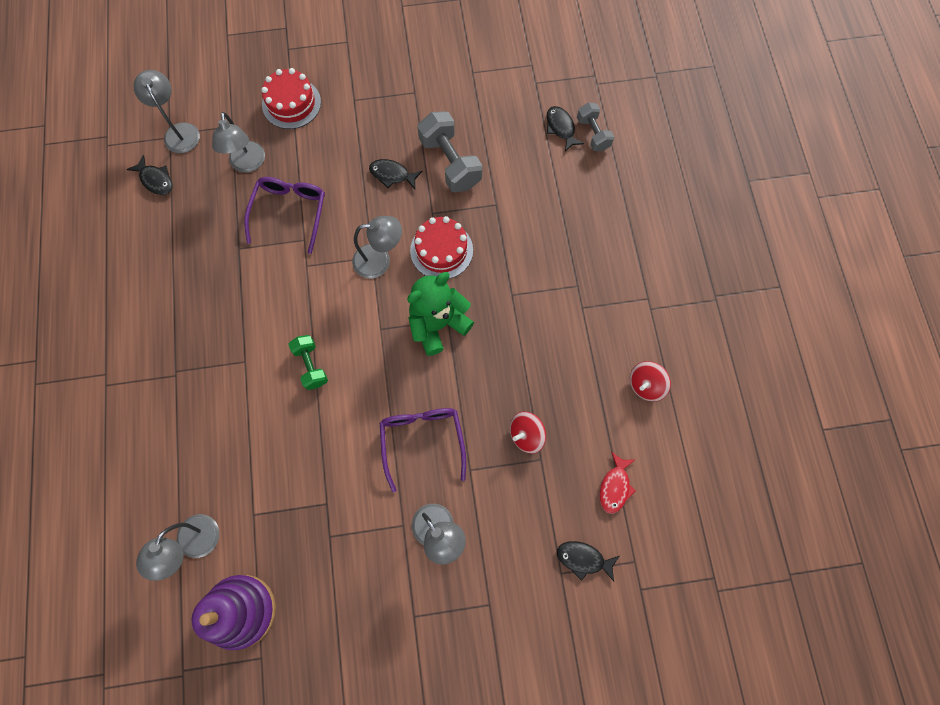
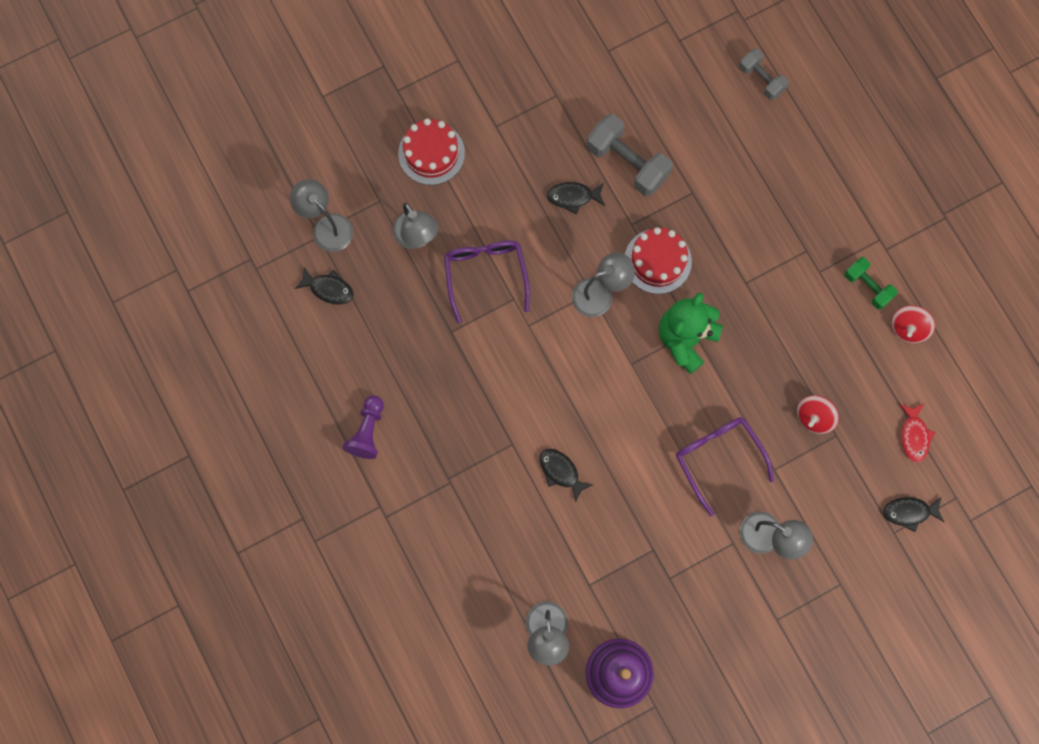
camera: 20 degrees left, 5 degrees up
(127, 306) = (367, 431): none -> purple pawn
(311, 365) = (579, 425): green dumbbell -> green dumbbell (867, 286)
(561, 128) = (726, 84): black fish -> black fish (561, 472)

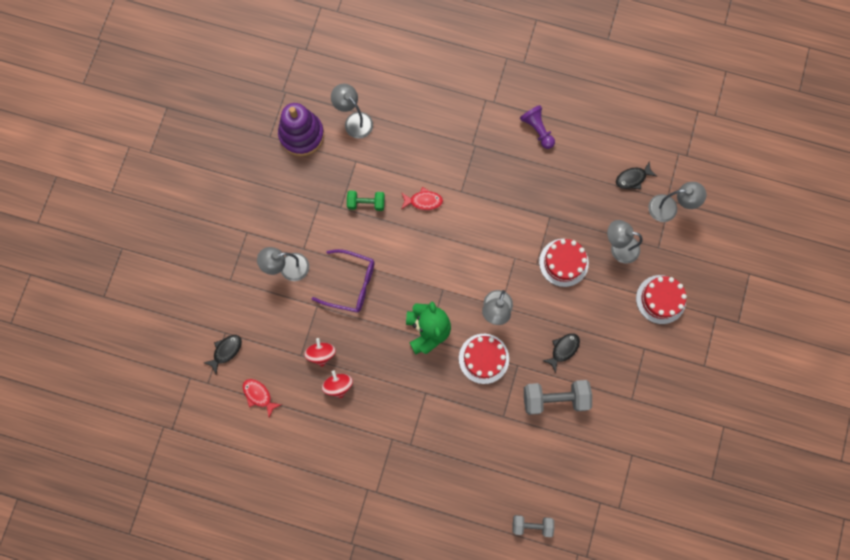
camera: 135 degrees right, 0 degrees up
(485, 275) = (563, 262): purple glasses -> red cake
(561, 472) = (423, 201): black fish -> red fish
(867, 286) = (358, 456): green dumbbell -> green dumbbell (366, 203)
(908, 328) = (314, 454): red spinning top -> red spinning top (338, 385)

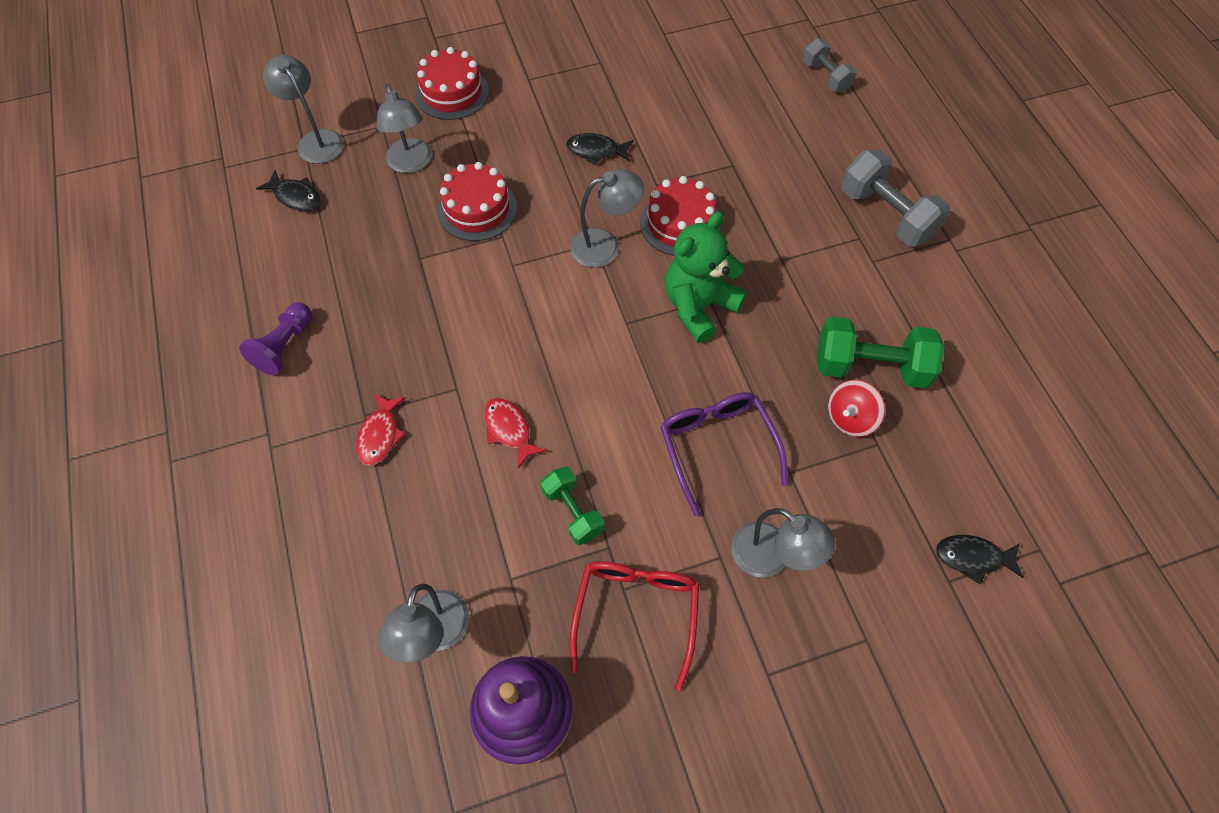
camera: 125 degrees left, 15 degrees down
(259, 395) = (983, 461): red fish -> red fish (380, 435)
(306, 199) = (636, 613): none -> red glasses
(338, 385) = (870, 366): red spinning top -> green dumbbell
(555, 398) = (664, 128): grey dumbbell -> grey dumbbell (886, 214)

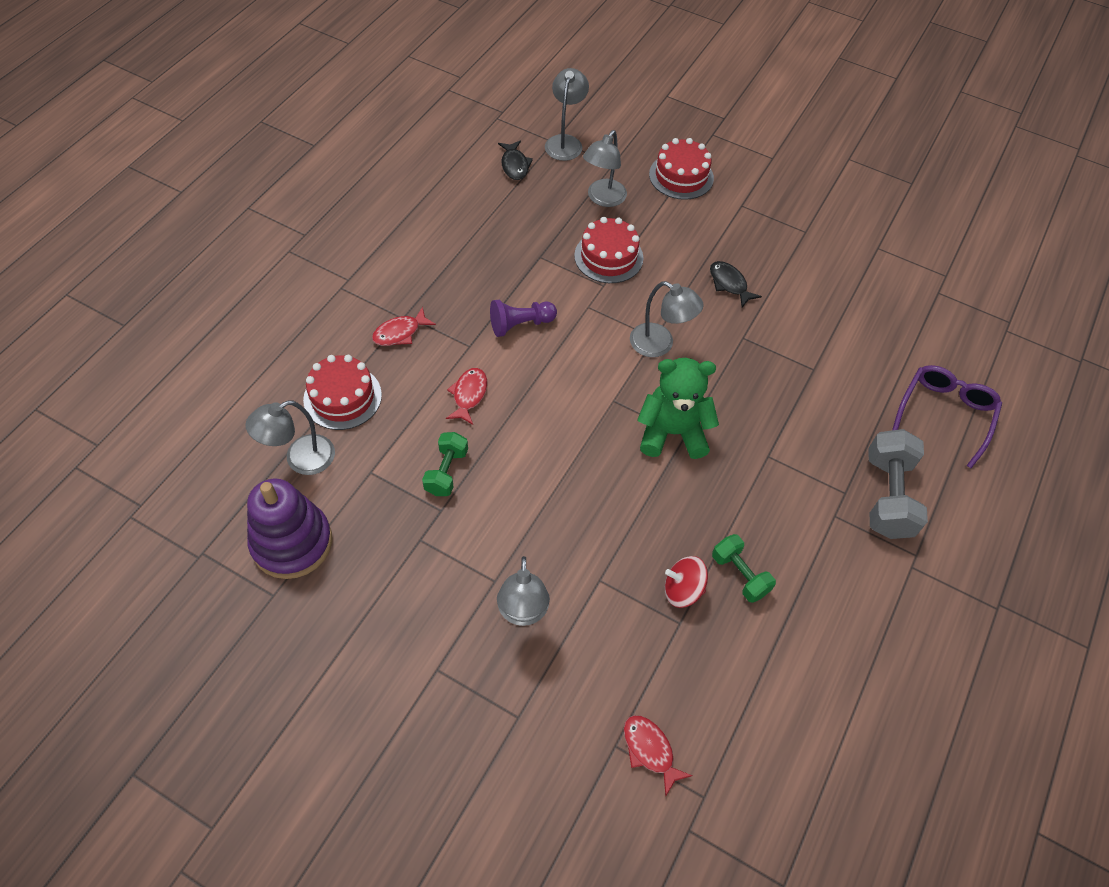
camera: 45 degrees right, 5 degrees down
(284, 346) = (410, 242): purple pawn -> purple pawn (520, 324)
(636, 613) = (410, 559): red glasses -> none
(680, 223) = (727, 373): red cake -> red cake (342, 397)
(717, 447) = (574, 521): purple glasses -> purple glasses (944, 414)
(825, 77) = (968, 370): grey dumbbell -> none
(870, 366) = (740, 575): green dumbbell -> green dumbbell, size x0.60
(972, 558) = (650, 750): black fish -> red fish

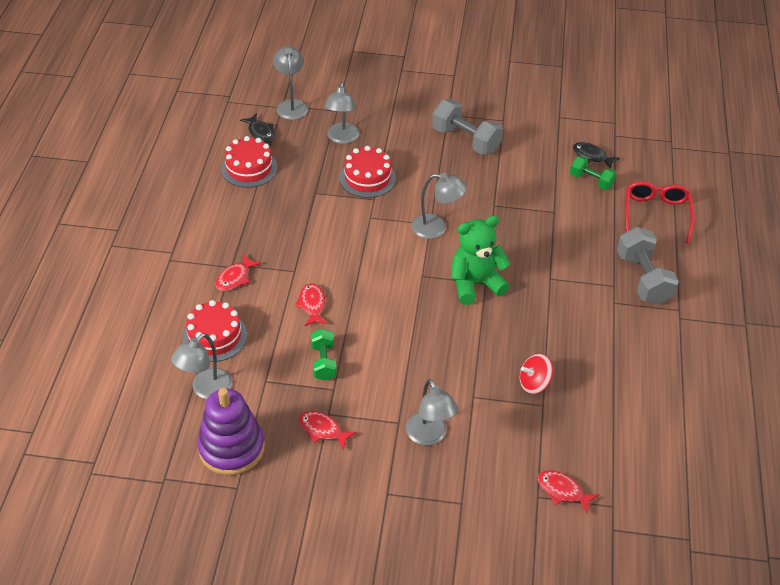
camera: 20 degrees left, 10 degrees down
(403, 558) = (322, 430): none -> red fish
(520, 324) = (325, 244): purple pawn -> none
(681, 176) = (393, 106): red cake -> red cake (249, 168)
(729, 284) = (466, 171): black fish -> black fish (592, 156)
(740, 575) = (568, 361): green dumbbell -> green dumbbell (591, 181)
(748, 244) = (466, 140): none -> grey dumbbell
(944, 414) = (656, 214): purple glasses -> red glasses

